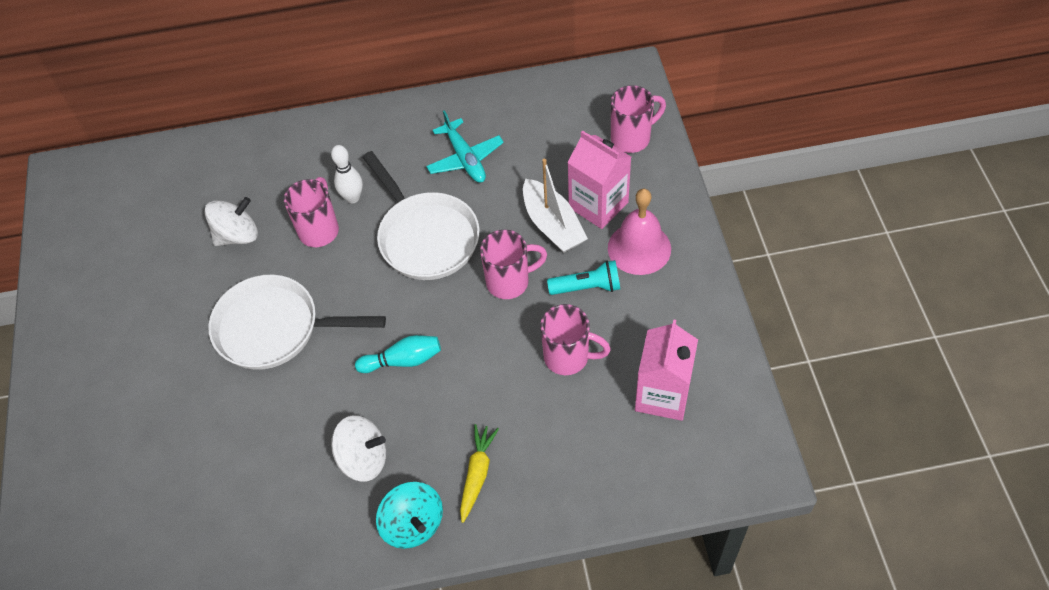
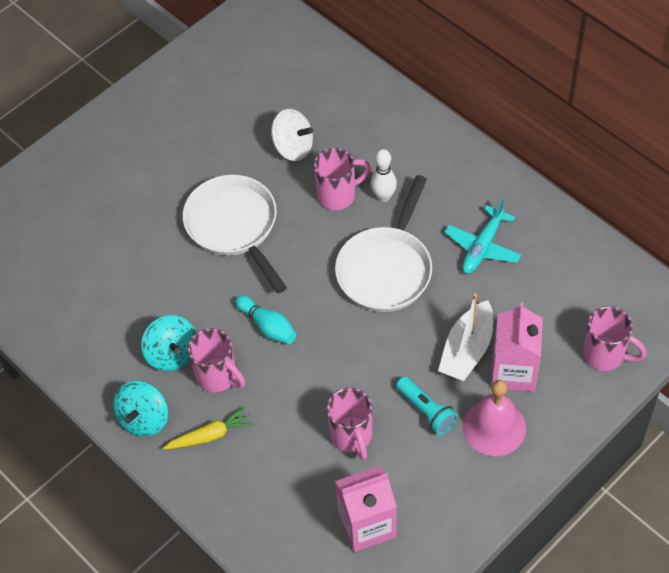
camera: 55 degrees right, 0 degrees up
(363, 459) = (172, 354): white spinning top -> turquoise spinning top
(509, 282) = (389, 353): pink mug -> pink mug (218, 377)

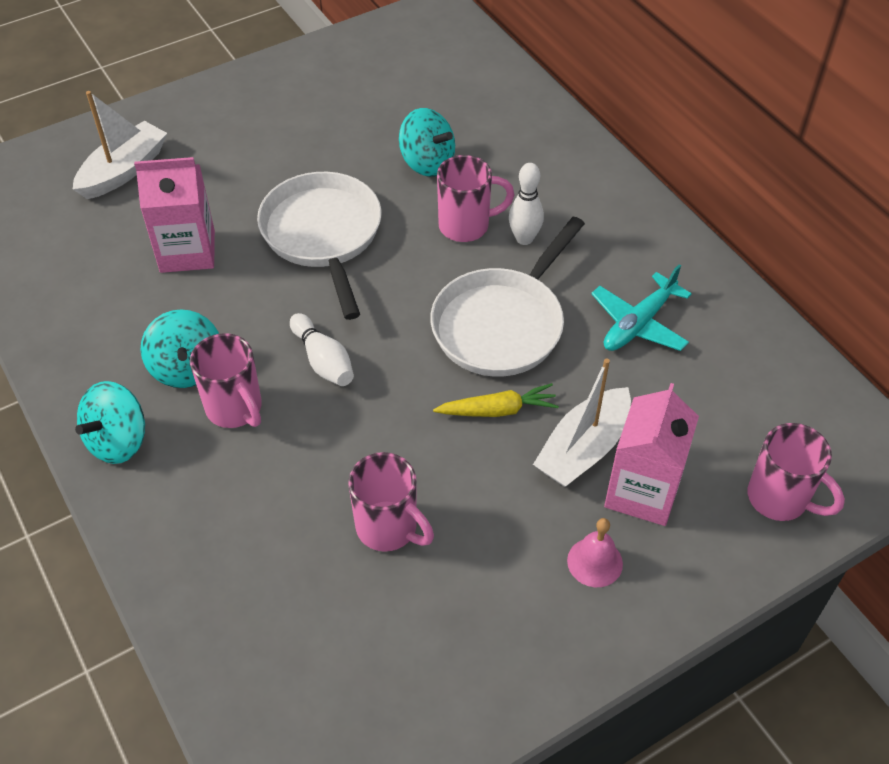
camera: 10 degrees right, 5 degrees down
(62, 205) = (124, 171): none -> white boat
(210, 435) = (196, 482): yellow carrot -> yellow carrot (498, 410)
(267, 326) = (323, 360): turquoise bowling pin -> white bowling pin
(293, 147) = (427, 163): white spinning top -> turquoise spinning top
(352, 436) = (388, 528): pink mug -> pink mug turned 45 degrees counterclockwise
(367, 524) = (371, 658): pink carton -> pink carton (187, 251)
(426, 411) = (503, 518): turquoise flashlight -> none
(494, 427) = (595, 562): pink bell -> pink bell, size x0.59

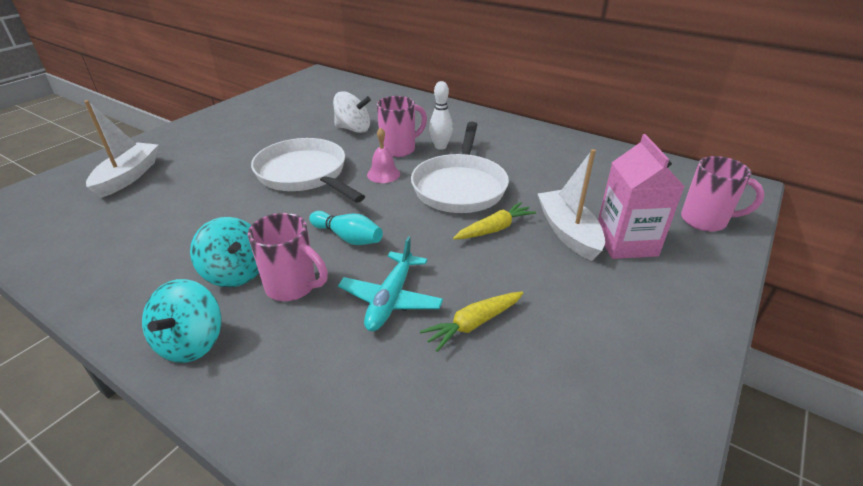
camera: 25 degrees left, 15 degrees down
(187, 251) = (202, 206): pink carton -> none
(323, 360) = (348, 237): white bowling pin -> turquoise bowling pin
(388, 528) = (473, 324): pink mug -> yellow carrot
(427, 163) = (353, 129): turquoise spinning top -> white spinning top
(583, 449) = (568, 232): white boat -> white boat turned 150 degrees clockwise
(595, 562) = (637, 292): pink bell -> pink bell (383, 174)
(638, 324) = (542, 165): turquoise plane -> turquoise plane (391, 299)

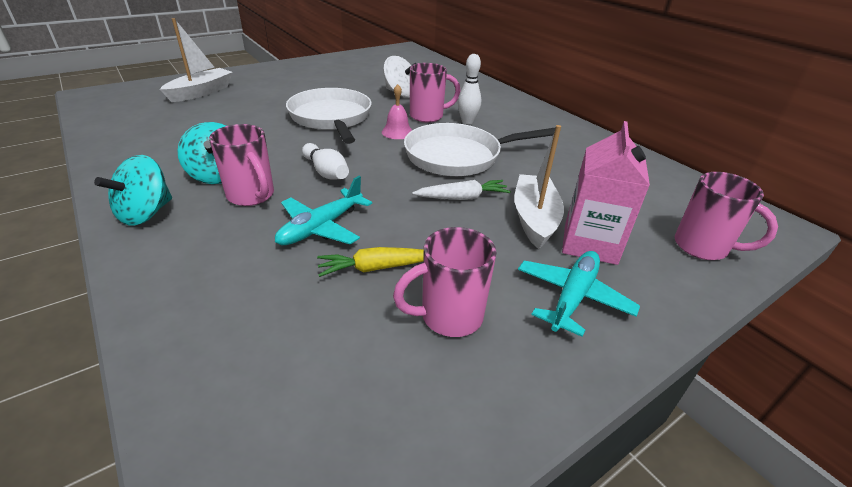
camera: 20 degrees right, 0 degrees up
(348, 237) = (326, 172): turquoise bowling pin -> white bowling pin
(460, 186) = (458, 156): white pan -> white pan turned 45 degrees clockwise
(494, 229) = (462, 197): yellow carrot -> white carrot
(568, 349) = (449, 316): none -> pink mug
(647, 297) = (572, 297): none -> turquoise plane

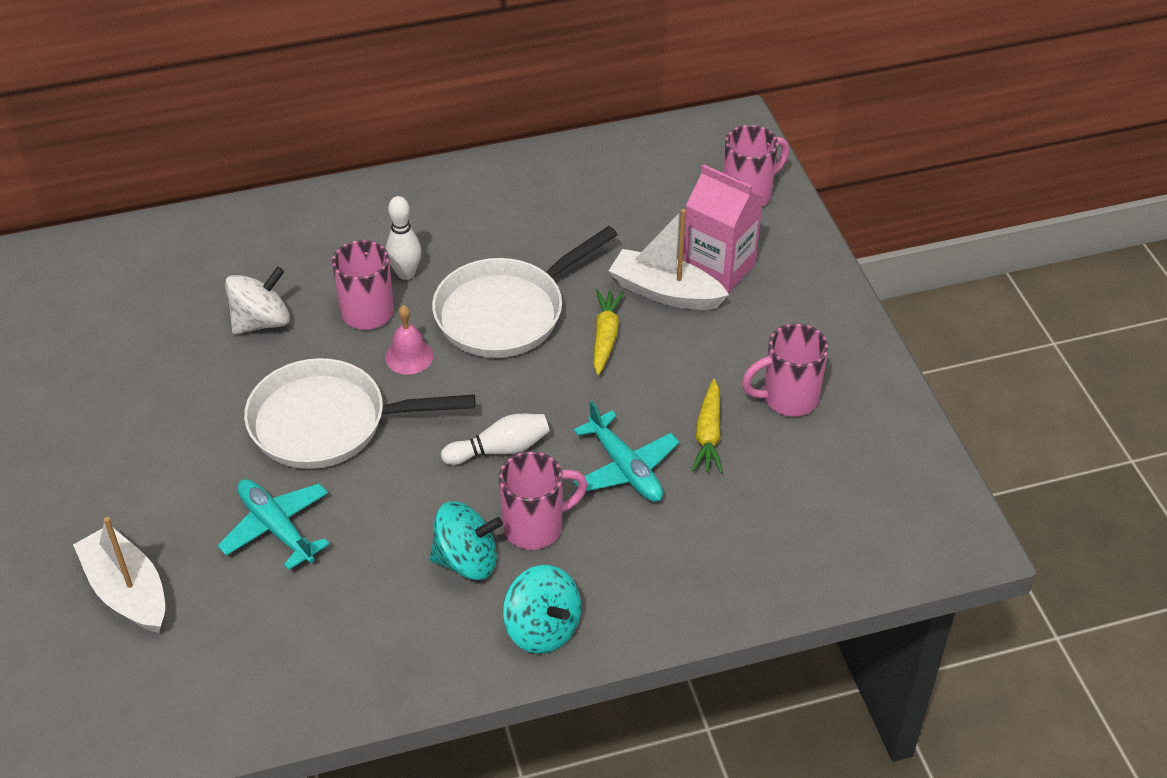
camera: 70 degrees left, 10 degrees up
(449, 316) = (788, 398): pink mug -> pink mug turned 75 degrees clockwise
(458, 156) = (506, 312): white pan -> white pan turned 45 degrees clockwise
(462, 197) = (605, 337): white carrot -> yellow carrot
(572, 297) = (787, 311): turquoise plane -> turquoise plane (276, 528)

